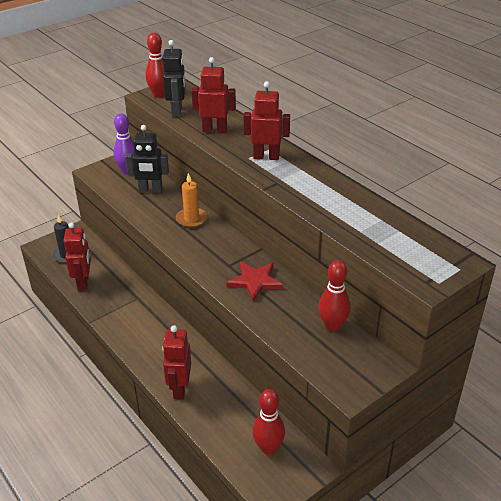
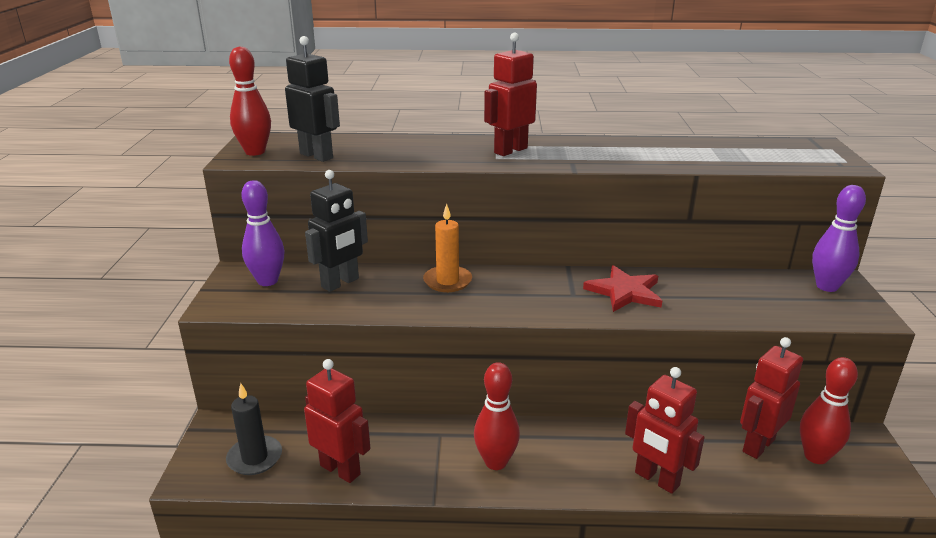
camera: 50 degrees left, 10 degrees down
(215, 130) = (403, 153): red robot -> red robot (758, 445)
(332, 326) = (752, 282): red bowling pin -> red bowling pin (496, 462)
(369, 360) = (827, 286): none -> purple bowling pin

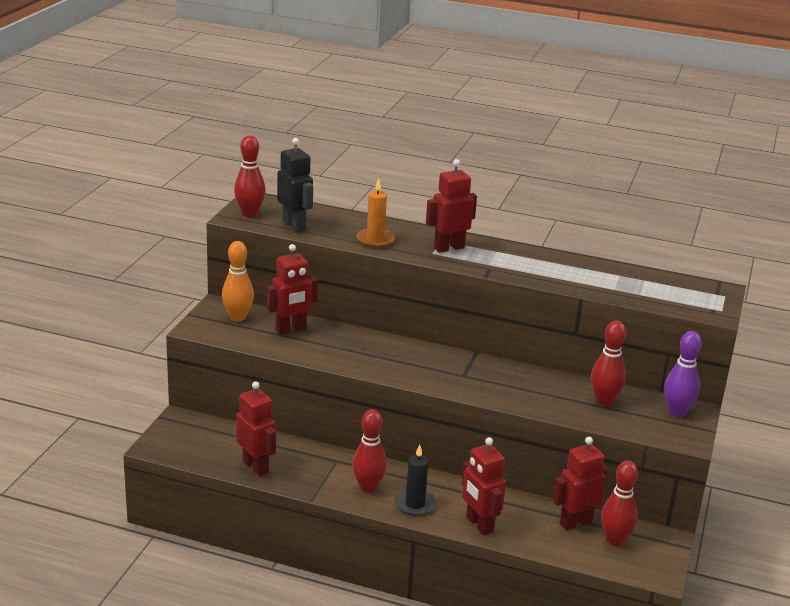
camera: 15 degrees right, 0 degrees up
(255, 458) = (199, 445): black candle -> black candle (415, 504)
(267, 281) = (238, 317): purple bowling pin -> orange bowling pin
(340, 283) = (291, 330): black robot -> red robot
(447, 281) = (372, 345): orange candle -> orange candle (375, 240)
(625, 292) = (506, 381): red star -> none
(745, 291) = (604, 401): none -> red bowling pin

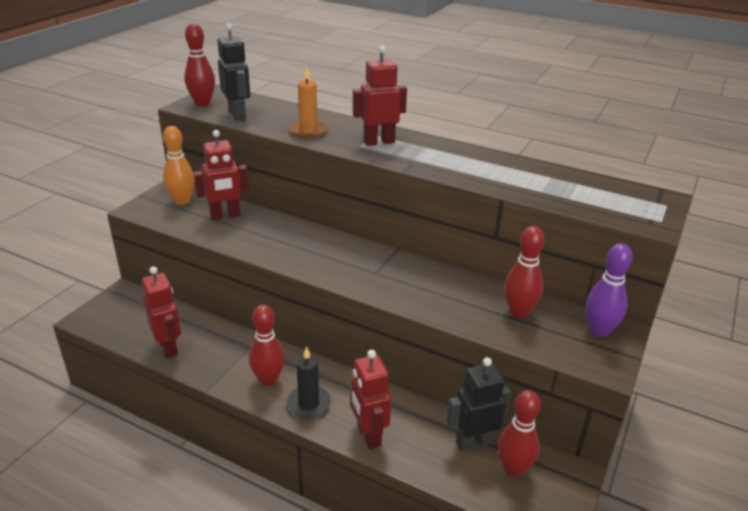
camera: 10 degrees right, 5 degrees up
(575, 523) = (473, 442): red robot -> black robot

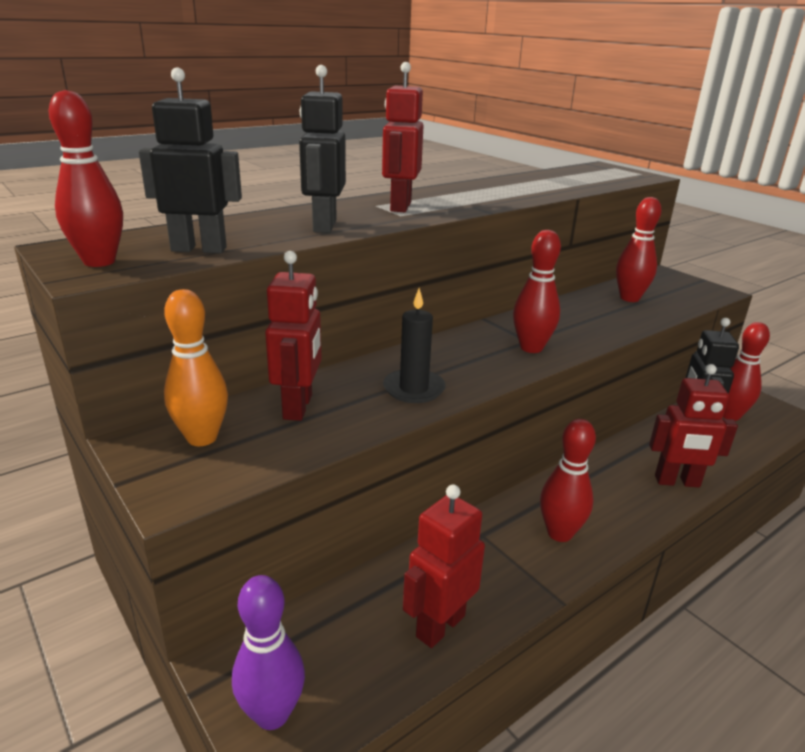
camera: 65 degrees left, 5 degrees down
(168, 347) = (440, 625): red robot -> red robot turned 45 degrees counterclockwise
(308, 131) = (324, 226): orange candle -> black robot
(308, 404) = (616, 511): black candle -> black candle (414, 389)
(363, 275) = (531, 348): none -> red bowling pin
(599, 330) = (665, 280): purple bowling pin -> purple bowling pin (272, 714)

